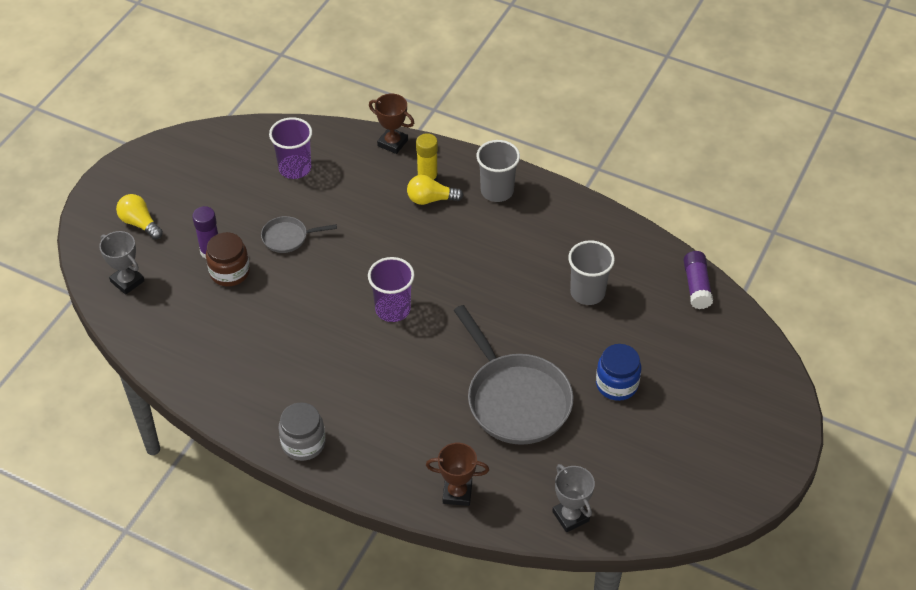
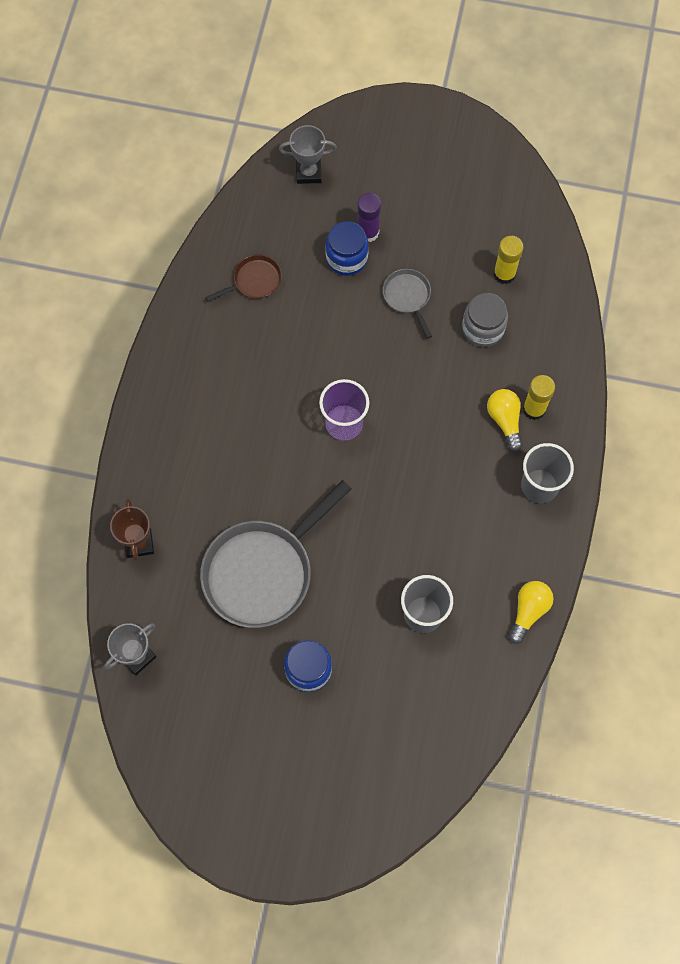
camera: 75 degrees right, 20 degrees up
(127, 281) = (308, 172): grey trophy -> grey trophy turned 60 degrees clockwise
(140, 223) = (384, 157): yellow light bulb -> yellow light bulb (528, 611)
(221, 346) = (254, 281): none -> brown pan
(229, 272) = (346, 258): brown jar -> blue jar
(295, 168) = (504, 274): purple cup -> yellow glue stick
(303, 443) = (162, 389): grey jar -> grey jar (483, 328)
(392, 143) = (574, 359): brown trophy -> none
(696, 286) = (467, 731): purple glue stick -> none

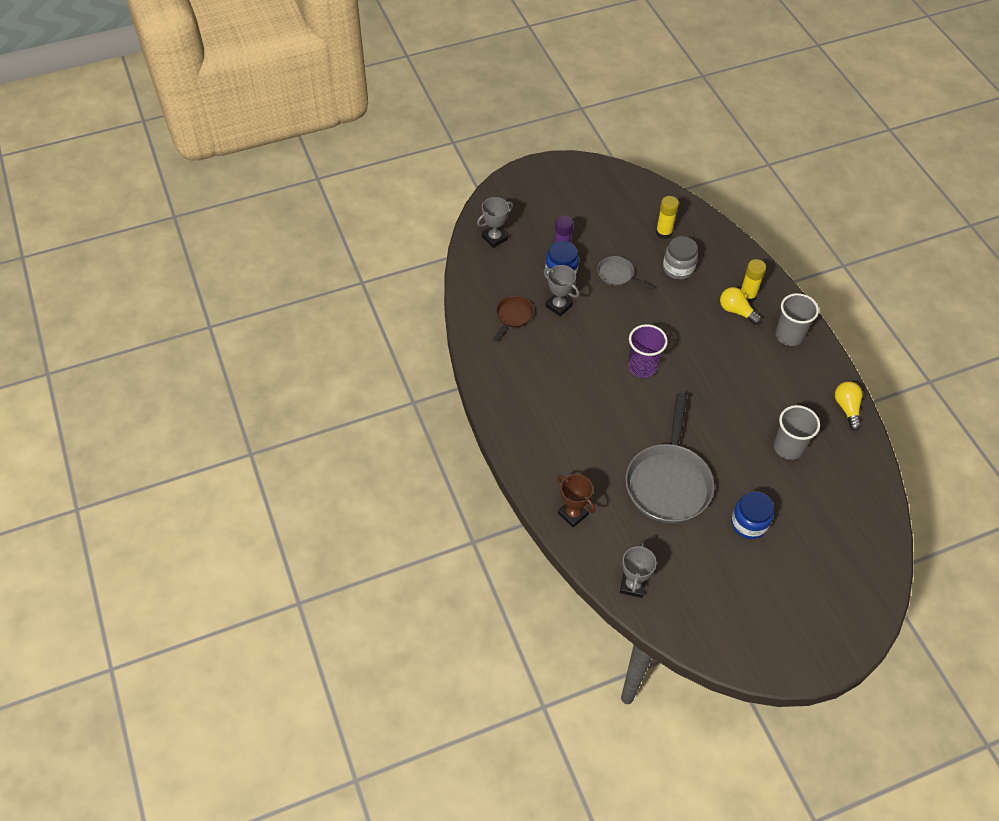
camera: 35 degrees left, 15 degrees down
(312, 297) = (559, 306): none -> grey trophy

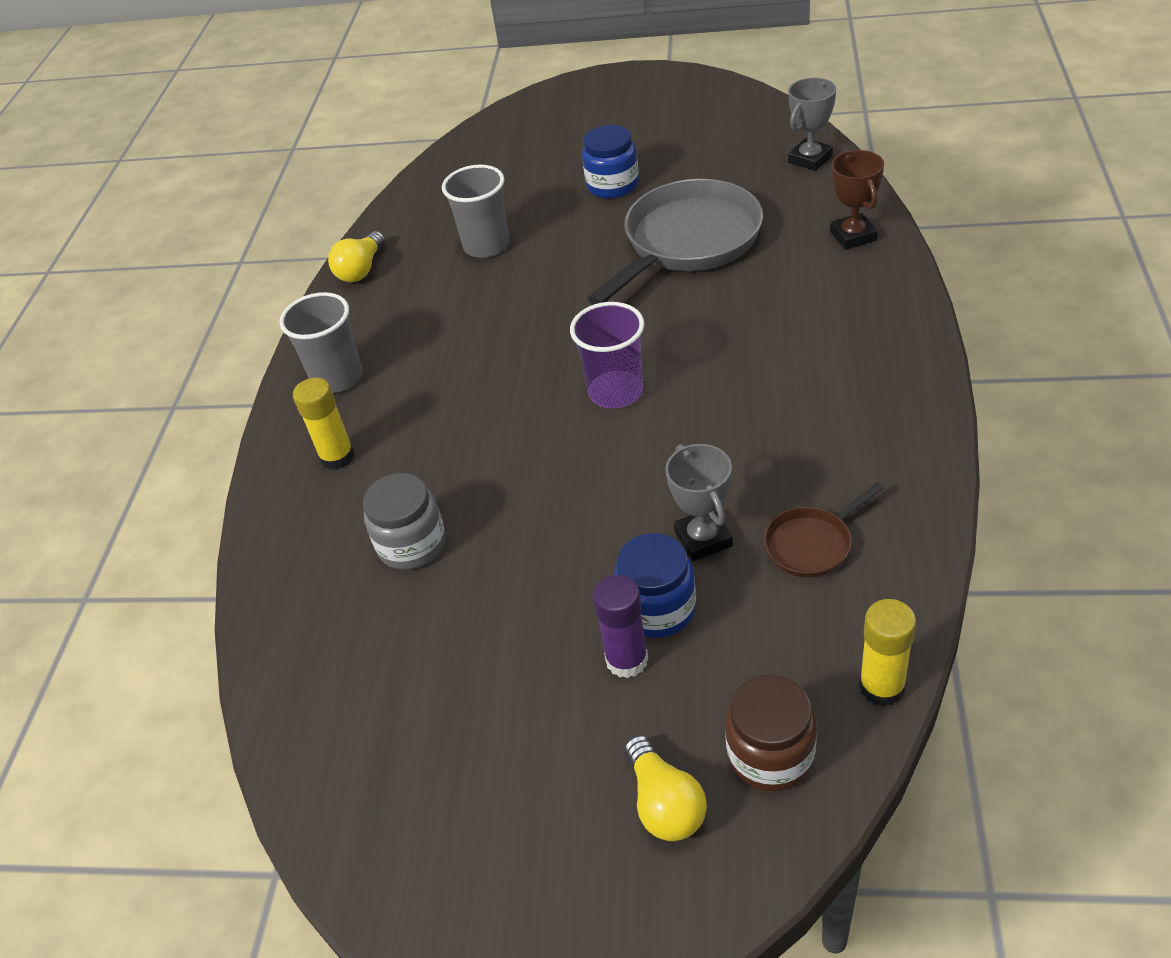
camera: 145 degrees left, 10 degrees down
(494, 238) = (770, 755): grey trophy -> brown jar
(617, 275) = (540, 568): grey pan -> none
(663, 232) = (373, 633): yellow glue stick -> yellow glue stick (882, 687)
(736, 311) = (381, 436): yellow light bulb -> yellow light bulb (664, 803)

